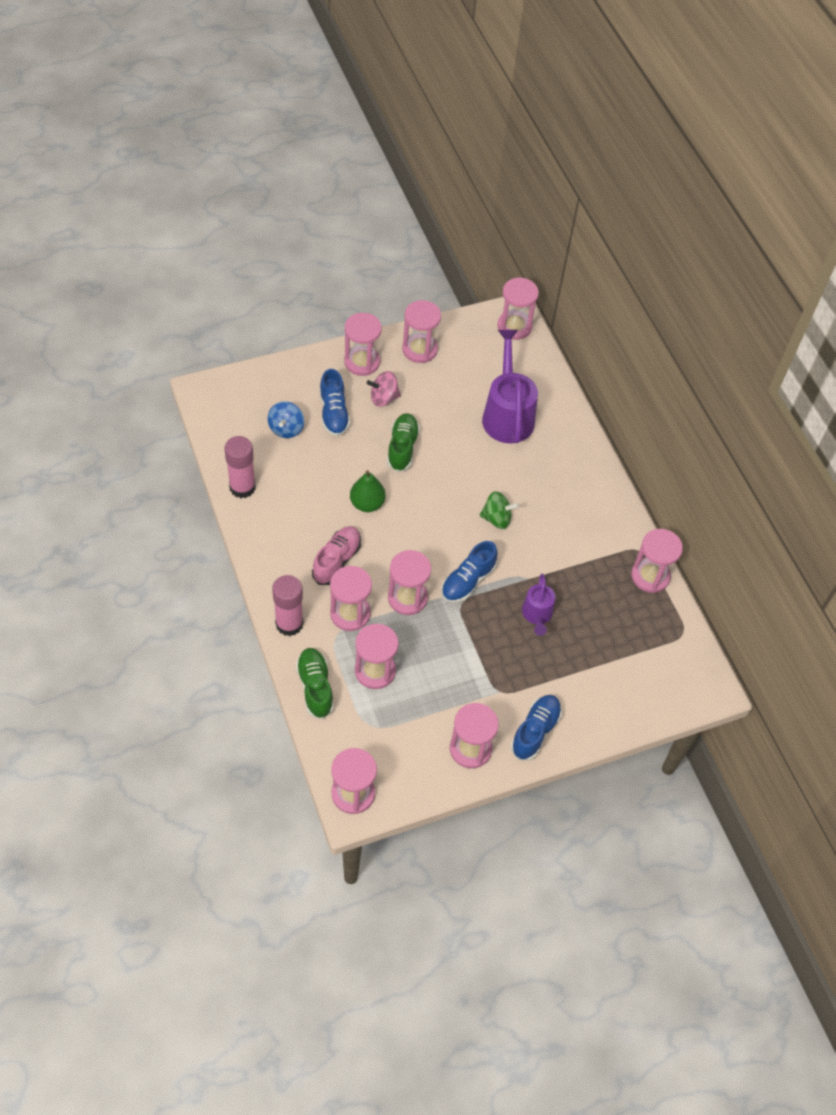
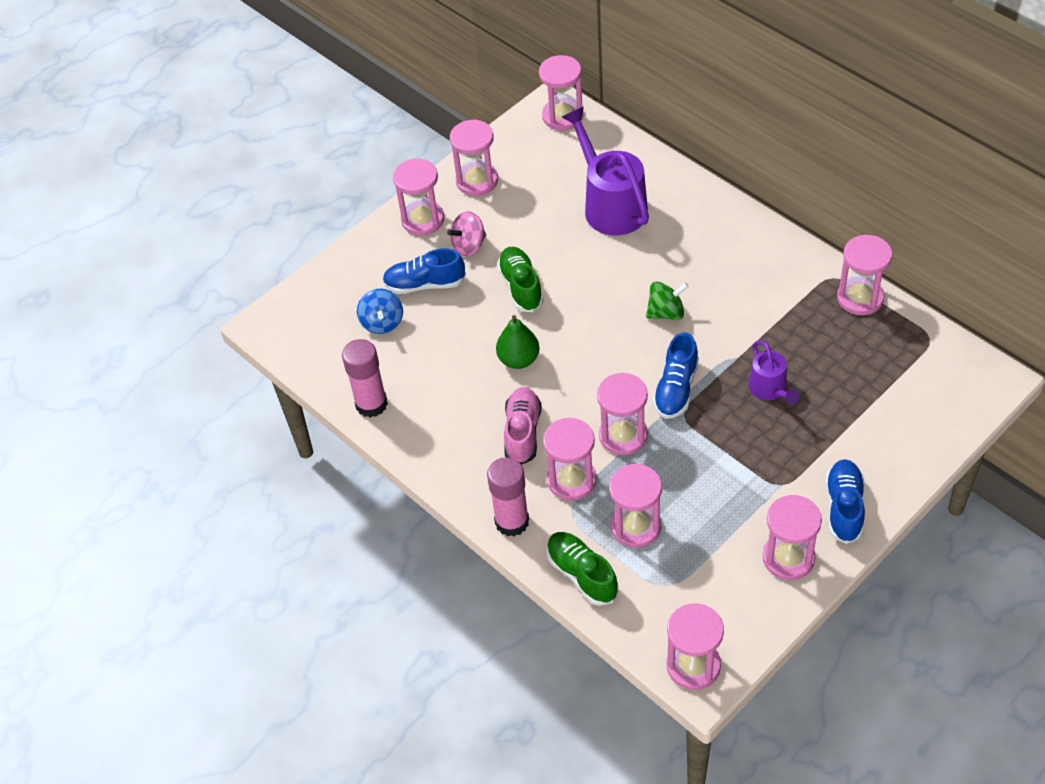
camera: 15 degrees left, 5 degrees down
(334, 413) = (424, 284): blue shoe -> blue shoe turned 120 degrees clockwise

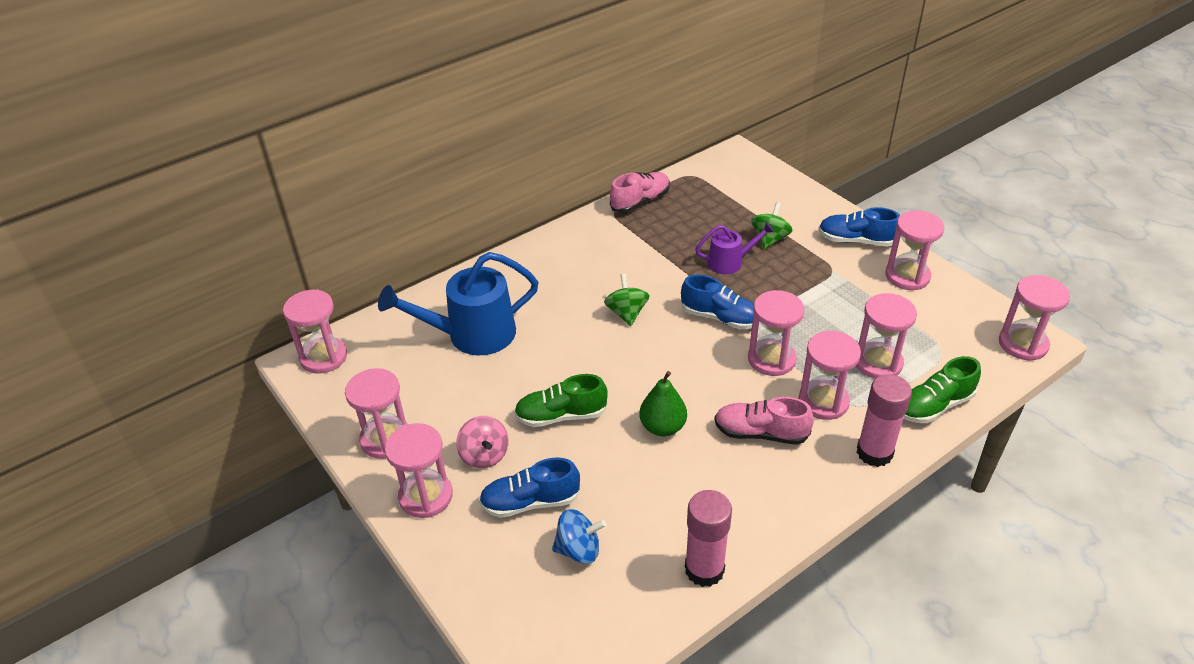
camera: 85 degrees left, 10 degrees down
(424, 284) = (530, 502): blue shoe -> blue shoe turned 75 degrees clockwise
(610, 205) = (471, 335): purple watering can -> blue watering can
(822, 423) = (769, 239): none -> green spinning top
(860, 298) = (640, 201): pink hourglass -> pink shoe

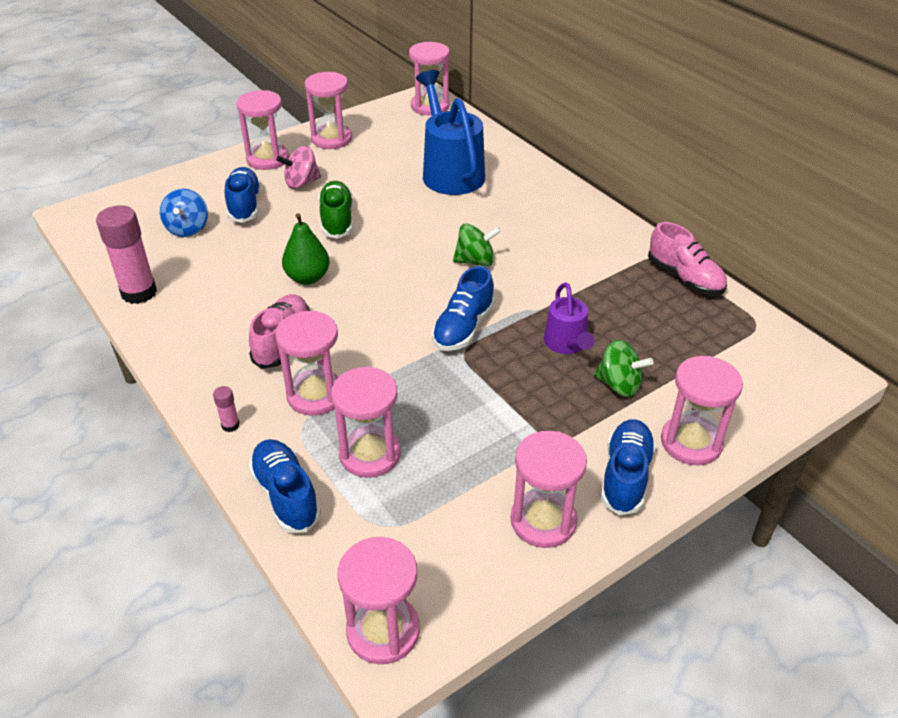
camera: 90 degrees right, 0 degrees up
(771, 359) = (390, 361): pink hourglass -> pink hourglass (691, 442)
(874, 452) = (230, 425): pink glue stick -> pink glue stick, size x0.44
(934, 406) = (286, 495): green shoe -> blue shoe

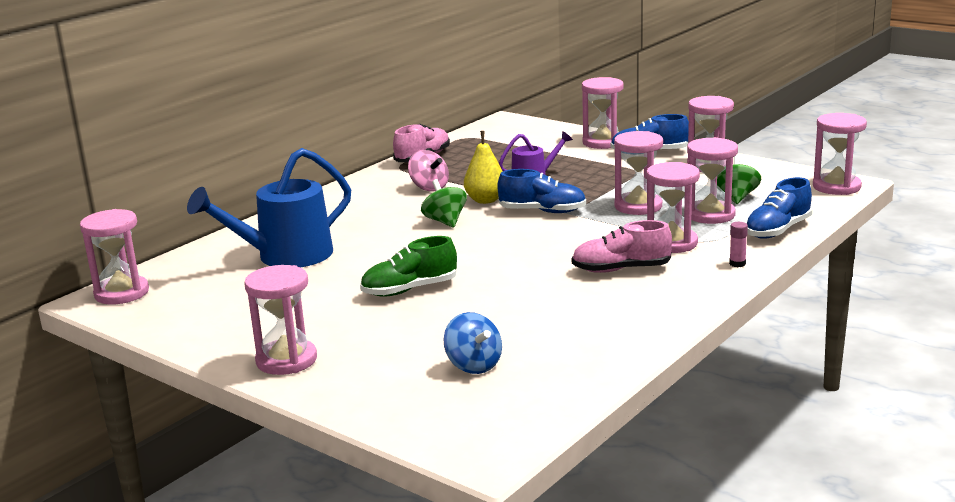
camera: 105 degrees left, 20 degrees down
(139, 292) = (611, 355): pink glue stick -> none
(187, 228) = (474, 365): blue spinning top -> blue spinning top turned 75 degrees clockwise
(244, 205) = (405, 345): blue shoe -> none
(301, 183) = (339, 325): pink spinning top -> pink spinning top (429, 187)
(307, 278) = (520, 281): green pear -> none
(331, 139) = (221, 332): pink hourglass -> pink hourglass (638, 206)
(520, 296) = (485, 200): none -> yellow pear
(619, 385) = (565, 162): green spinning top -> green spinning top (736, 197)

